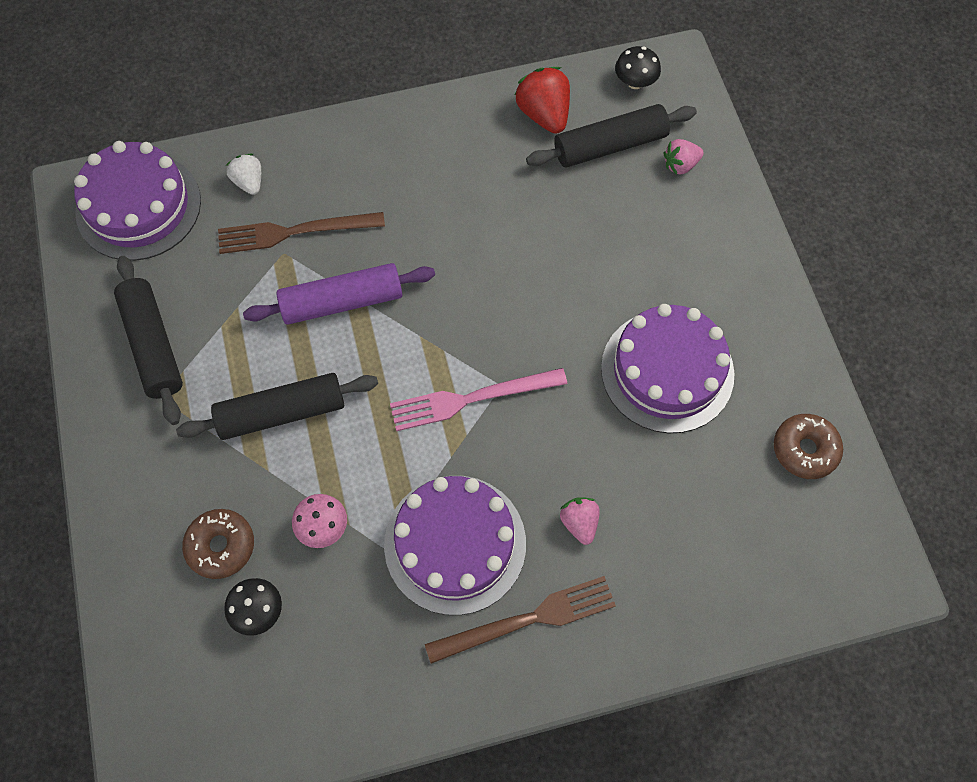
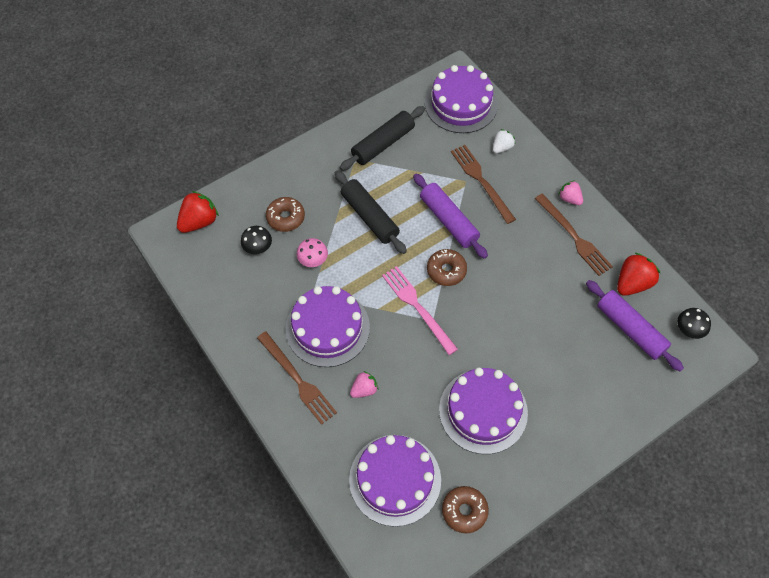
camera: 70 degrees right, 5 degrees down
(157, 701) = (199, 221): none -> red strawberry
(426, 337) = (446, 270): none -> brown donut
(442, 152) = (573, 236): none -> brown fork
(610, 146) = (630, 329): black rolling pin -> purple rolling pin
(680, 165) = (638, 377): pink strawberry -> pink strawberry (569, 199)
(734, 527) = (395, 479): none -> purple cake

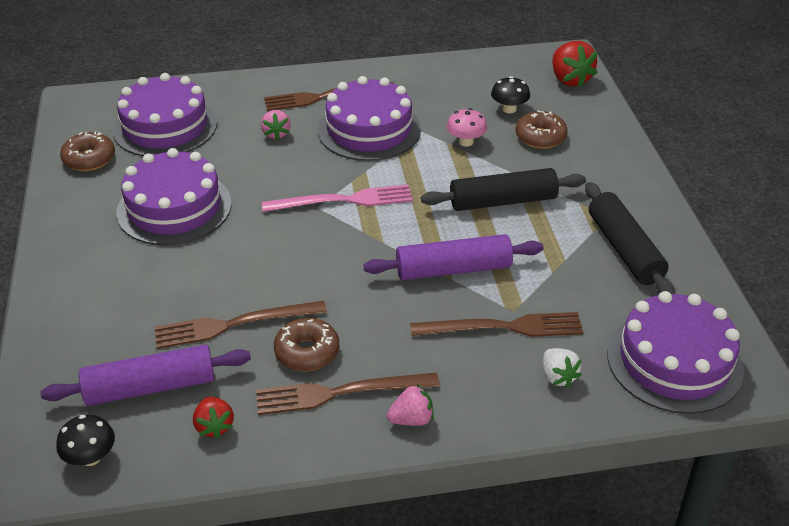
camera: 115 degrees right, 20 degrees down
(446, 270) = (377, 240): brown donut -> brown donut (307, 352)
(560, 312) = (235, 324): none -> brown fork
(632, 283) = (214, 426): red strawberry -> red strawberry, size x0.61

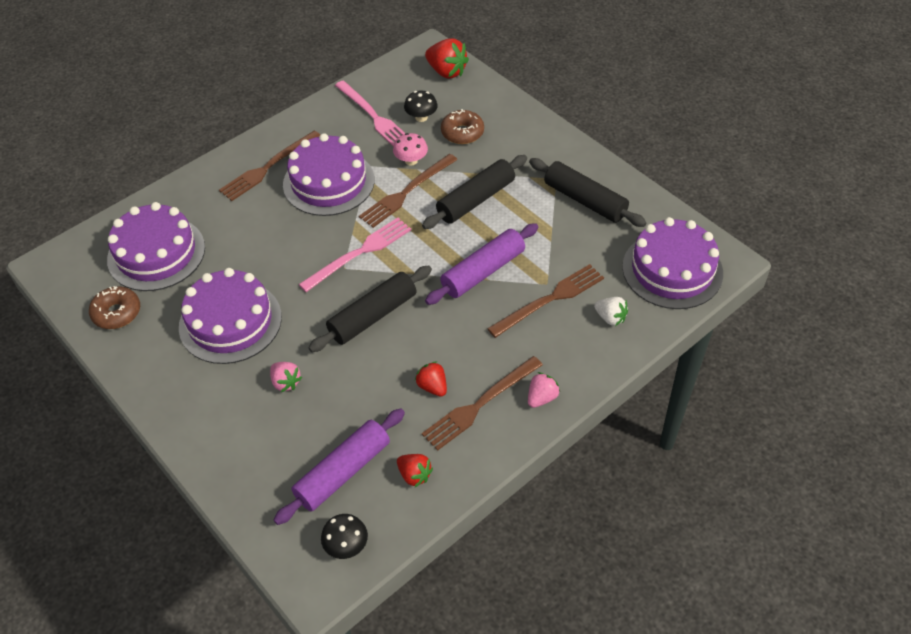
camera: 30 degrees left, 10 degrees up
(235, 324) = (363, 392): brown fork -> brown fork (407, 192)
(276, 134) = (257, 219): pink strawberry -> pink strawberry (286, 382)
(307, 261) = (373, 316): none -> black rolling pin
(307, 352) = (432, 386): brown donut -> red strawberry
(461, 91) = (373, 116): none -> pink fork

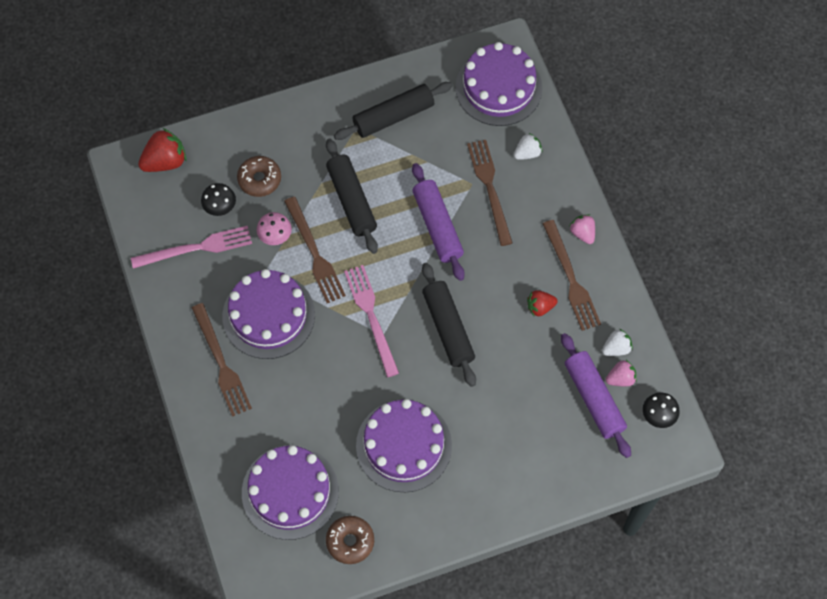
camera: 70 degrees left, 15 degrees up
(286, 382) = (489, 417): pink strawberry -> pink strawberry (620, 378)
(414, 475) = (616, 348): red strawberry -> white strawberry

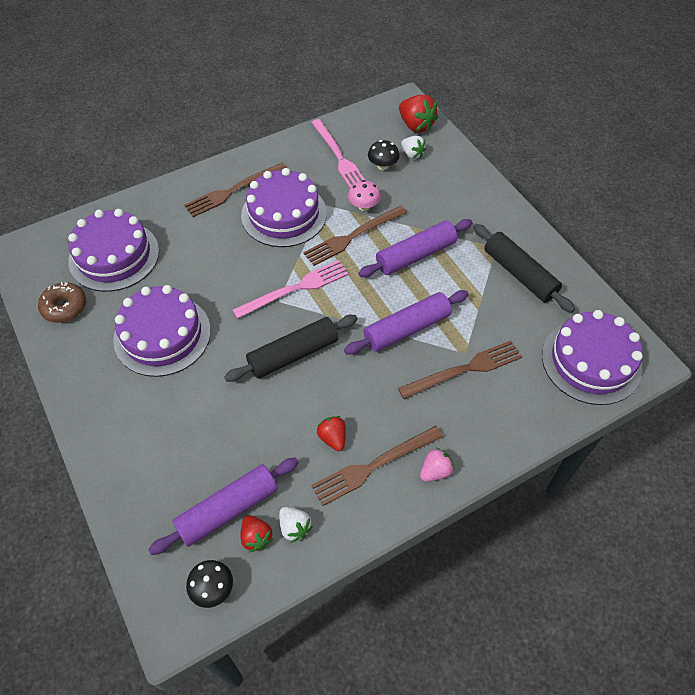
camera: 80 degrees right, 10 degrees down
(259, 179) = (417, 187): brown donut -> none
(351, 200) = (415, 255): black rolling pin -> purple rolling pin
(527, 153) = (520, 400): white strawberry -> white strawberry (412, 154)
(620, 378) = (256, 537): pink strawberry -> red strawberry

